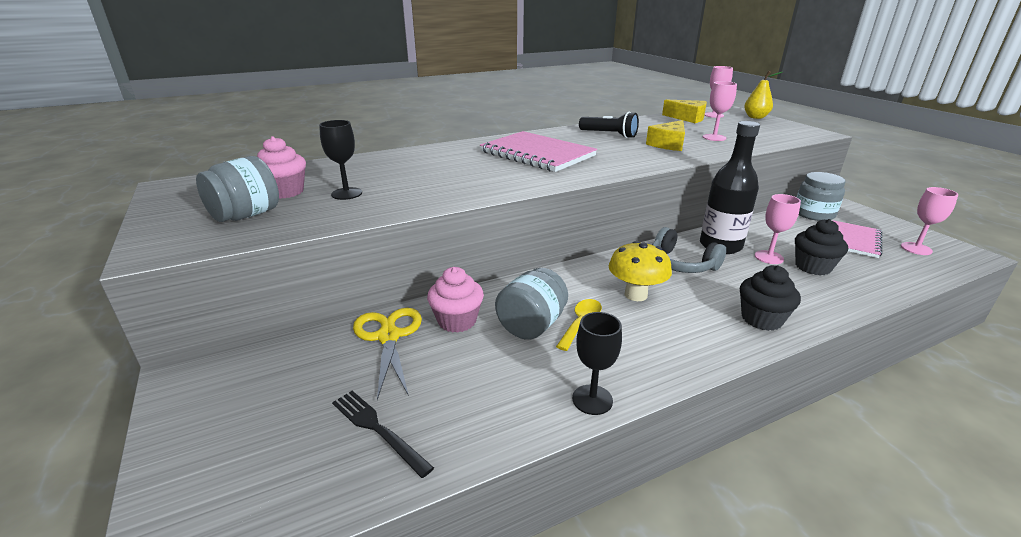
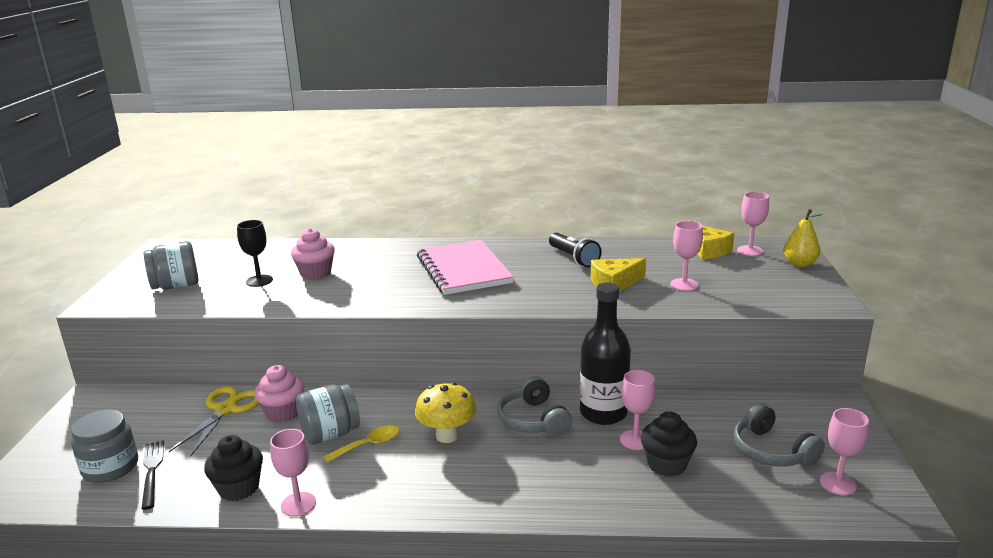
camera: 30 degrees right, 5 degrees down
(285, 192) = (223, 269): pink cupcake -> pink cupcake (315, 273)
(592, 399) = (298, 504): black goblet -> pink goblet
(761, 319) = (525, 494): black cupcake -> black cupcake (239, 488)
(813, 214) = (780, 407): grey jar -> grey jar (110, 467)
(853, 240) = (771, 451): pink notebook -> grey headphones

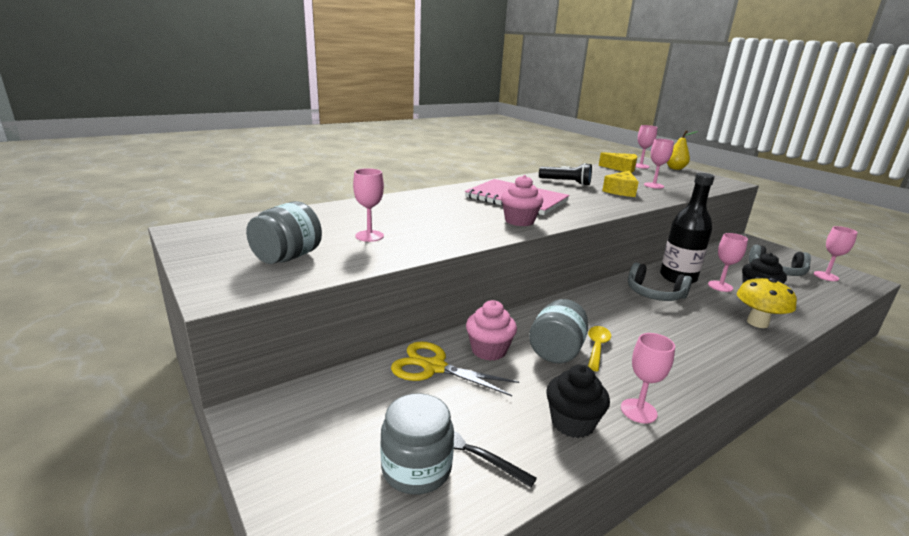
camera: 40 degrees left, 0 degrees up
(226, 410) = (434, 367): yellow scissors -> yellow scissors turned 45 degrees counterclockwise
(259, 281) = (369, 236): black goblet -> pink goblet
(315, 273) = (409, 221): pink cupcake -> pink cupcake (519, 221)
(447, 436) = (630, 321): yellow mushroom -> yellow mushroom (757, 323)

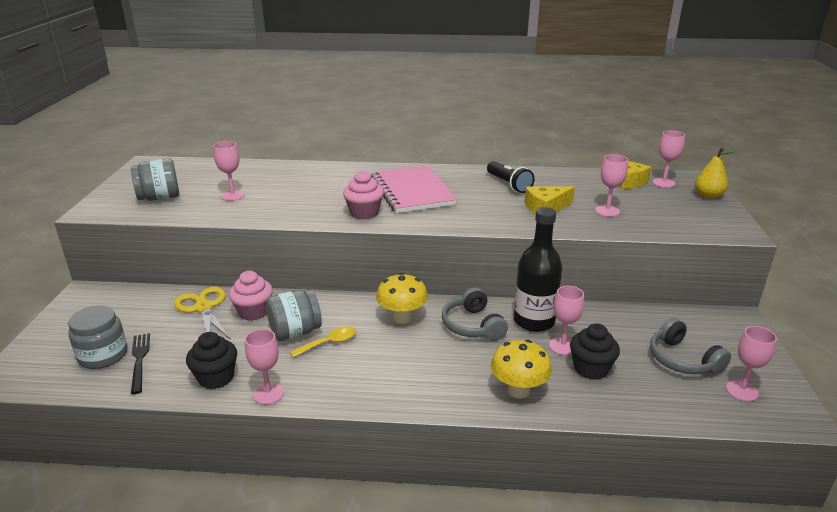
camera: 40 degrees right, 5 degrees up
(605, 306) = (402, 318): none -> yellow mushroom

